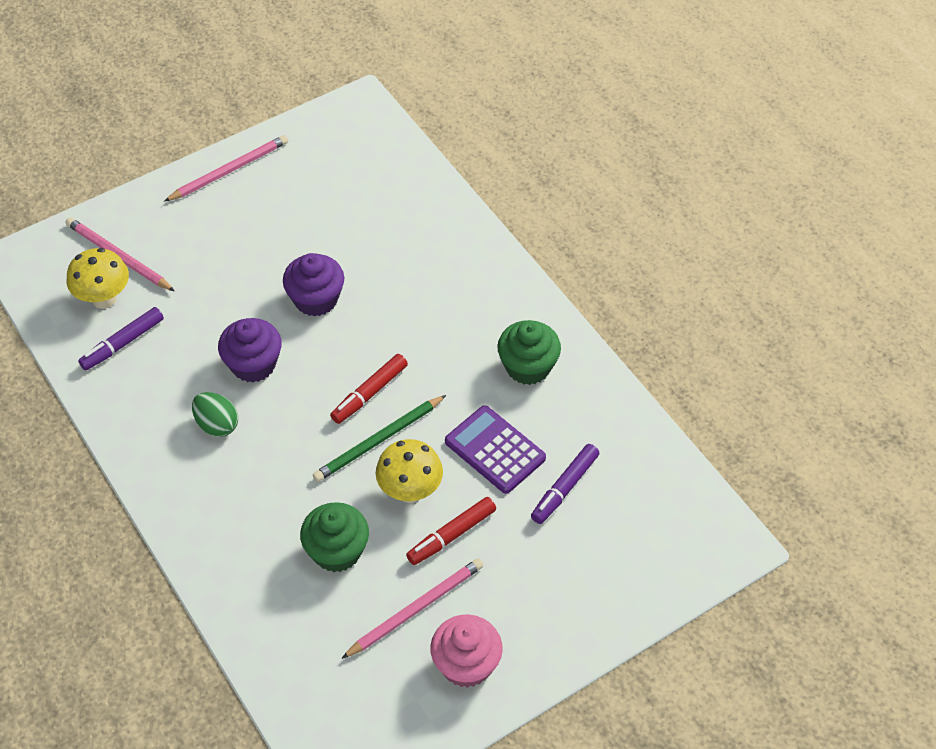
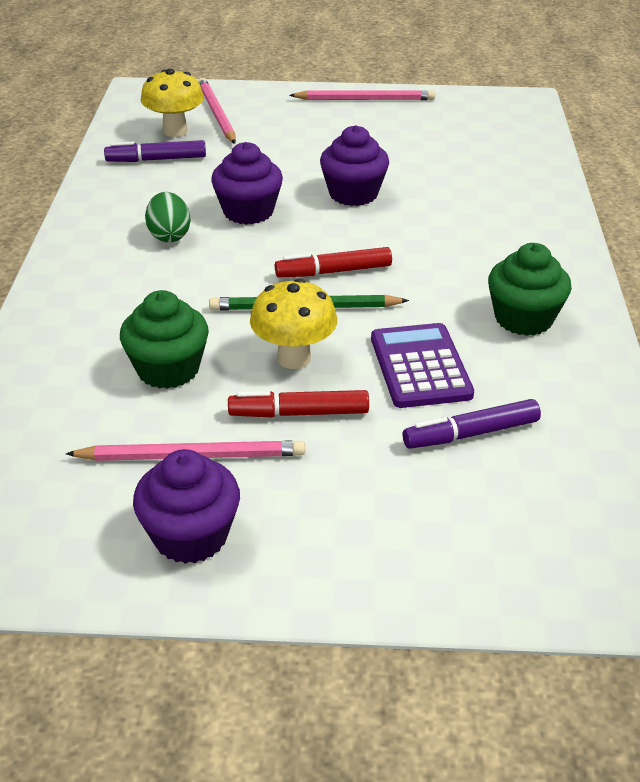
camera: 35 degrees right, 15 degrees down
(466, 664) = (190, 536): pink cupcake -> purple cupcake

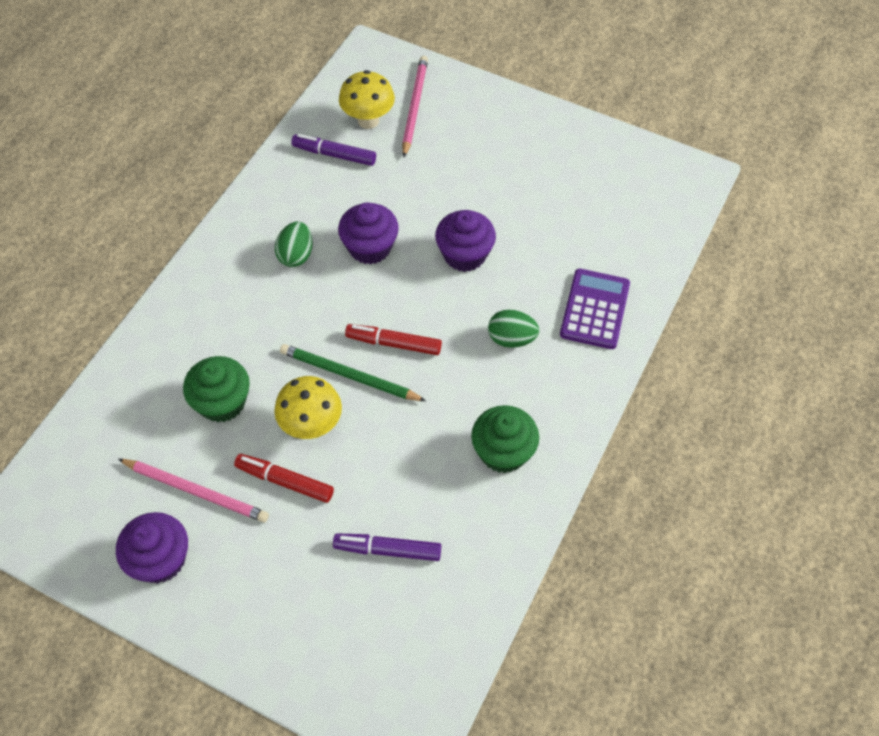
camera: 25 degrees right, 20 degrees up
(365, 99) = (553, 127): pink pencil -> none
(420, 366) = (394, 471): purple calculator -> purple calculator (595, 309)
(454, 237) = (511, 339): none -> green egg

